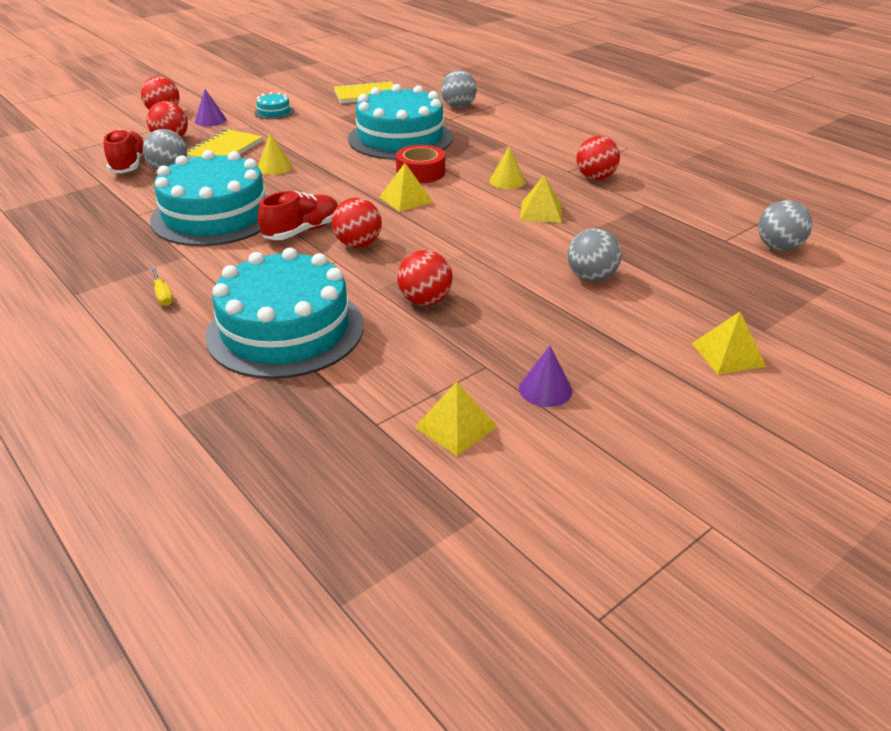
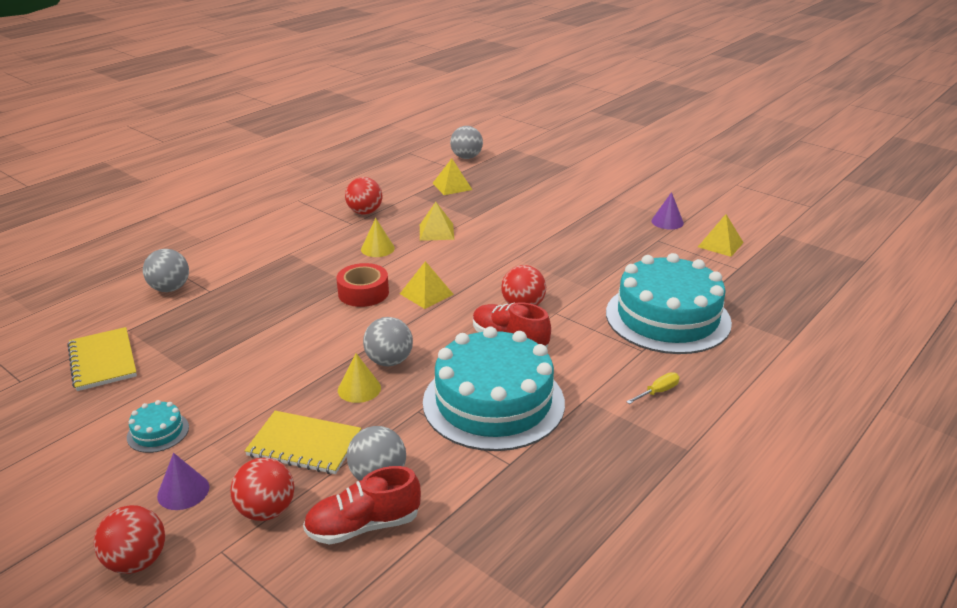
camera: 100 degrees left, 5 degrees down
(400, 138) = (269, 315): turquoise cake -> none
(425, 301) = (595, 267): red ball -> none
(591, 277) = (533, 211): grey ball -> grey ball (389, 361)
(728, 354) = (599, 176): yellow pyramid -> yellow pyramid (452, 186)

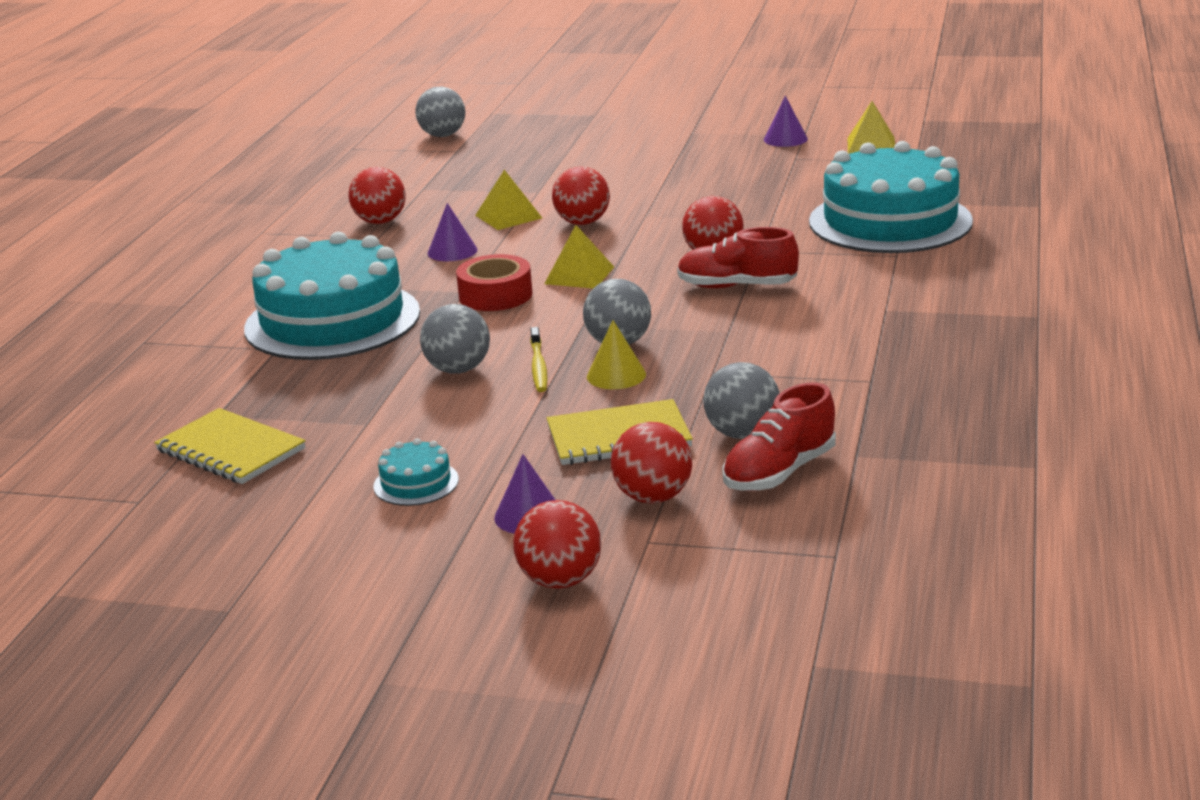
camera: 25 degrees left, 5 degrees down
(170, 288) = (213, 362): grey ball -> grey ball (458, 369)
(324, 362) = (538, 367): none -> yellow toothbrush
(377, 248) = (452, 251): yellow cone -> purple cone
(452, 186) = (465, 168): yellow pyramid -> none
(473, 251) = (582, 222): none -> red ball
(493, 402) = (789, 341): turquoise cake -> turquoise cake (332, 320)
(658, 391) = (954, 282): yellow screwdriver -> none

